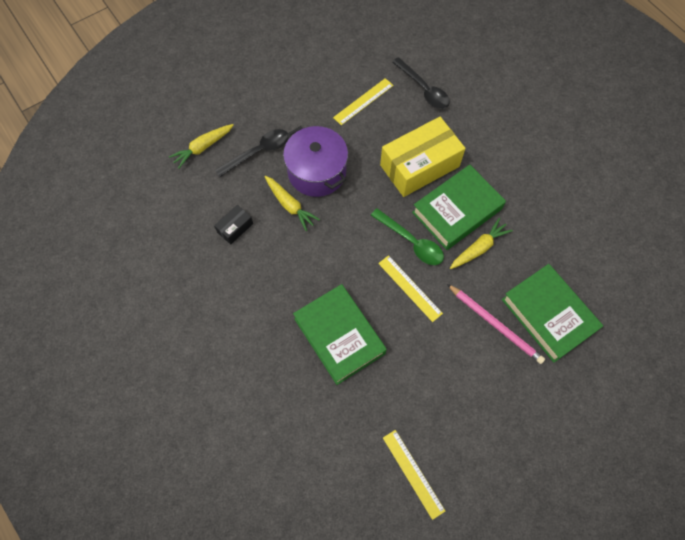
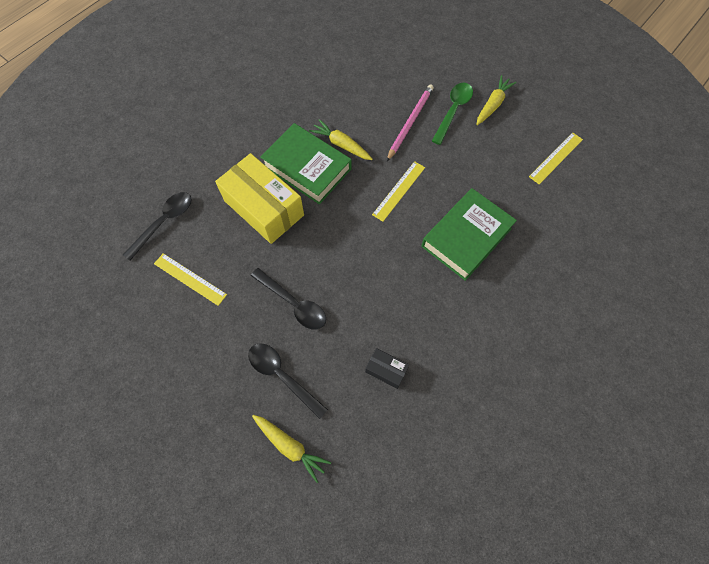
camera: 105 degrees left, 0 degrees up
(290, 205) = (342, 320): yellow carrot -> yellow carrot (493, 105)
(317, 172) = (294, 304): purple pot -> black spoon
(412, 242) = (352, 198): green spoon -> green spoon (453, 110)
(548, 315) = (388, 89): green book -> none

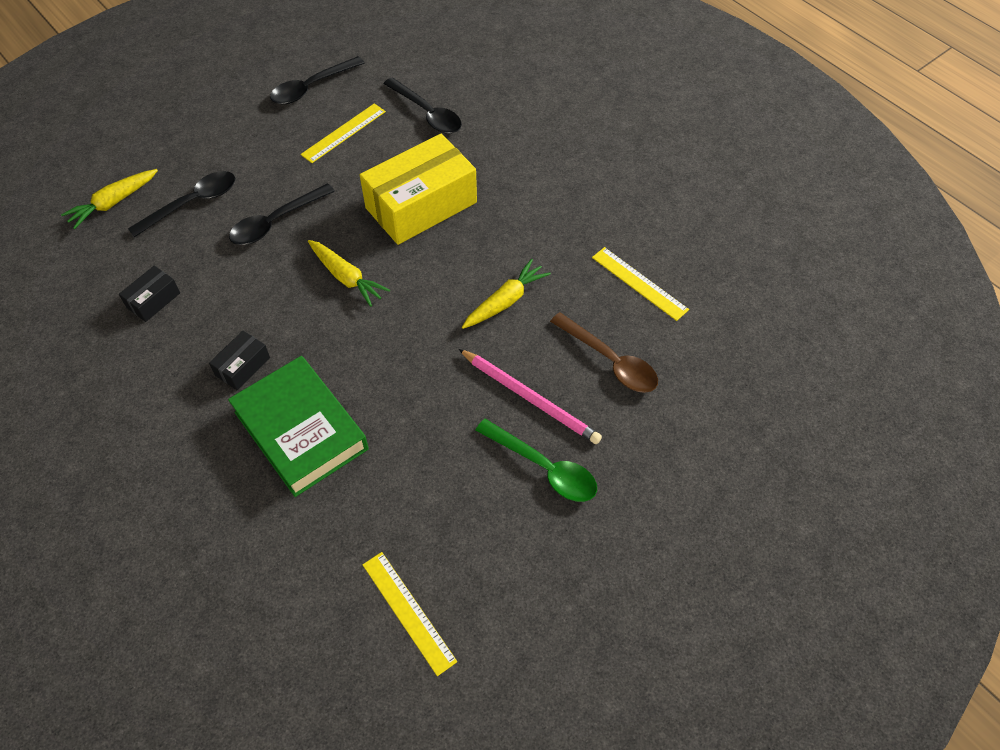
camera: 100 degrees right, 10 degrees down
(133, 320) = (311, 87): none -> black spoon
(307, 168) = (474, 257): green book -> none
(375, 88) = (610, 361): none -> brown spoon
(399, 191) = (405, 360): yellow ruler -> yellow ruler (639, 283)
(428, 287) = (243, 366): none -> black box
(493, 105) = (547, 536): yellow carrot -> yellow carrot (346, 277)

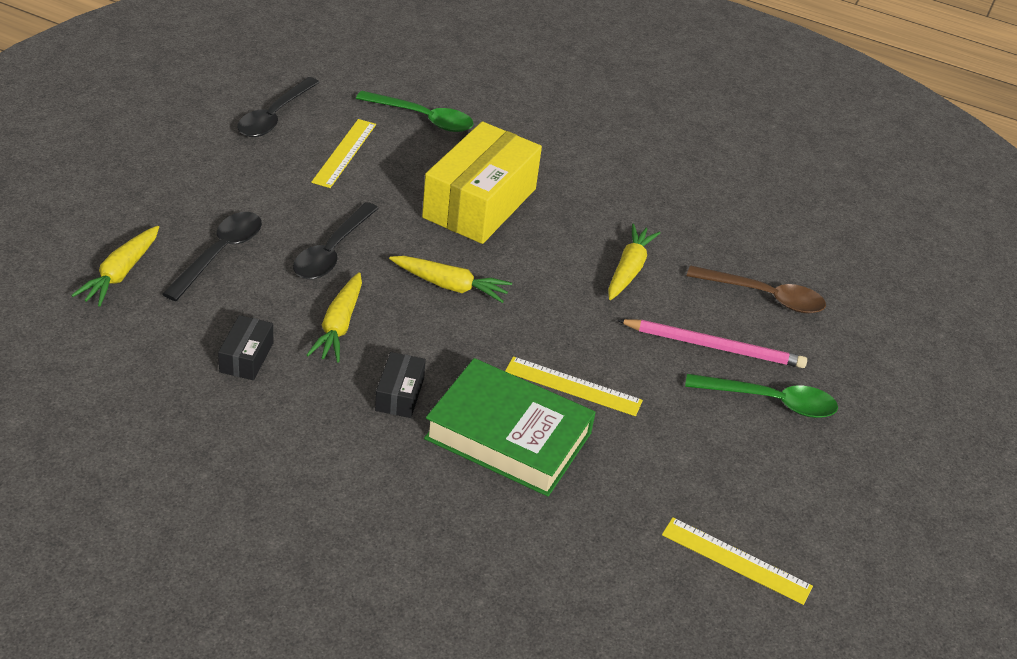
camera: 30 degrees left, 15 degrees down
(238, 291) = (339, 326): none -> yellow carrot
(427, 114) = (423, 118): black spoon -> green spoon
(639, 283) = (743, 225): yellow ruler -> yellow ruler (573, 386)

